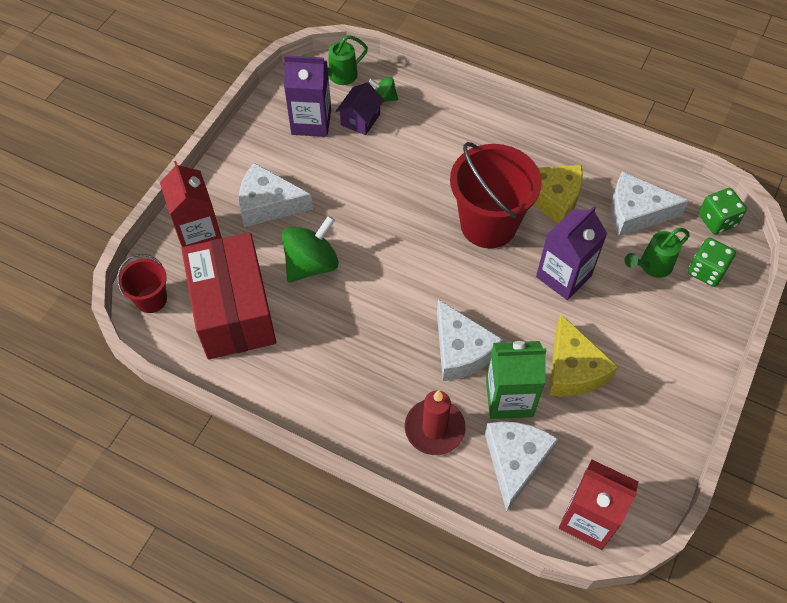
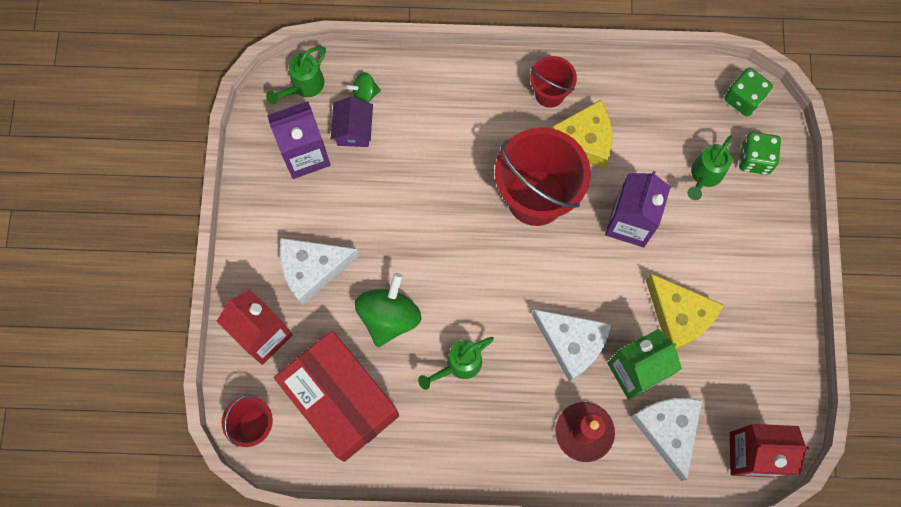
camera: 25 degrees left, 15 degrees up
(350, 326) = (459, 365): none -> green watering can
(540, 153) = (549, 93): none -> red bucket
(636, 212) = (666, 122): white cheese -> none

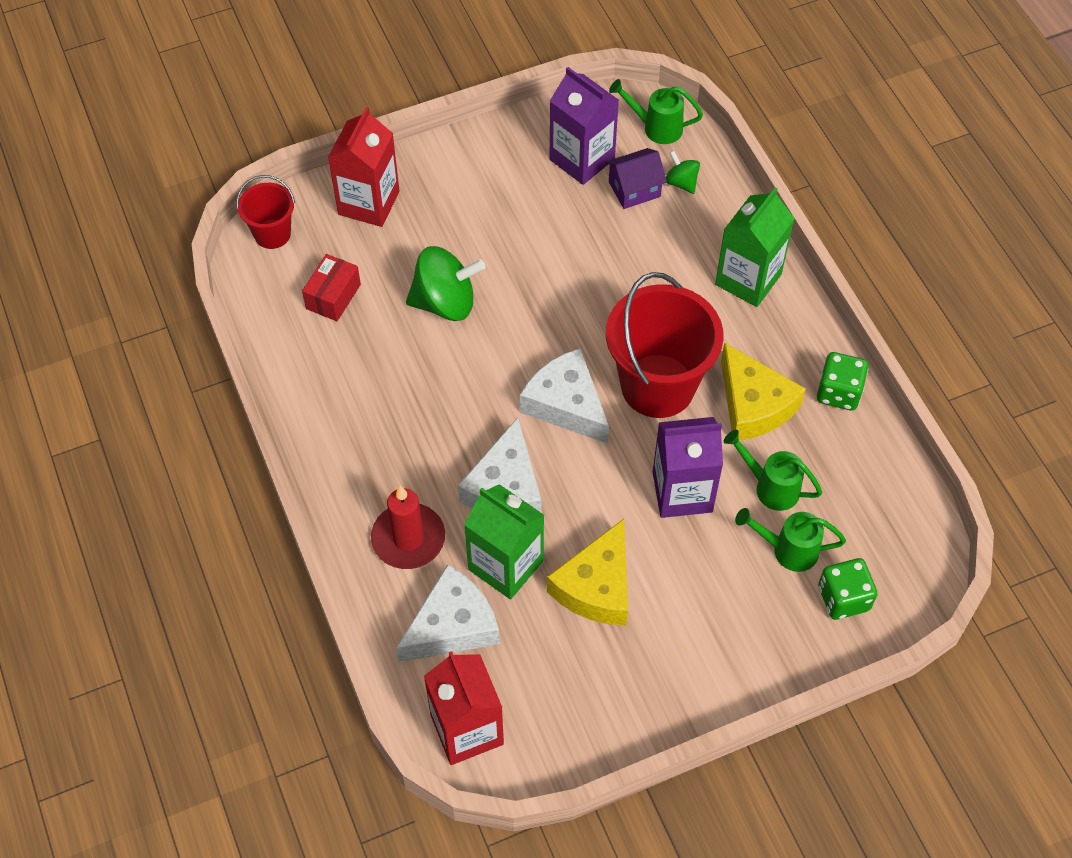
camera: 65 degrees right, 15 degrees down
(312, 269) = (461, 215): white cheese -> white cheese (566, 404)
(341, 400) = (333, 296): red box -> red box, size x0.44
(459, 365) = (424, 387): green watering can -> green watering can (770, 487)
(475, 91) = (748, 279): none -> green carton
(549, 93) = (790, 351): red bucket -> none
(743, 99) = (915, 557): green dice -> green dice (838, 392)

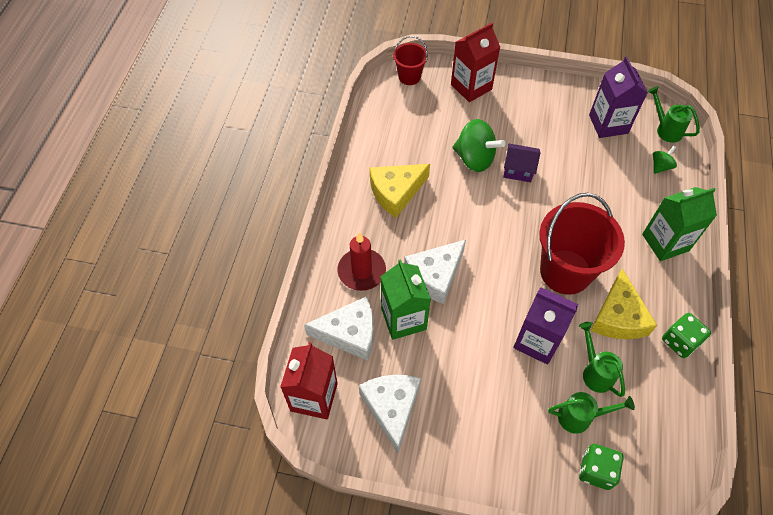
camera: 35 degrees right, 0 degrees up
(333, 296) = (417, 124): red box -> none
(566, 404) = (503, 251): white cheese -> white cheese (392, 408)
(596, 586) = (446, 364): yellow cheese -> yellow cheese (396, 192)
(634, 189) = (628, 156): purple house -> purple house (518, 170)
(681, 182) = (660, 166): green spinning top -> green spinning top turned 45 degrees clockwise
(788, 550) = (580, 417): green watering can -> green watering can turned 135 degrees clockwise

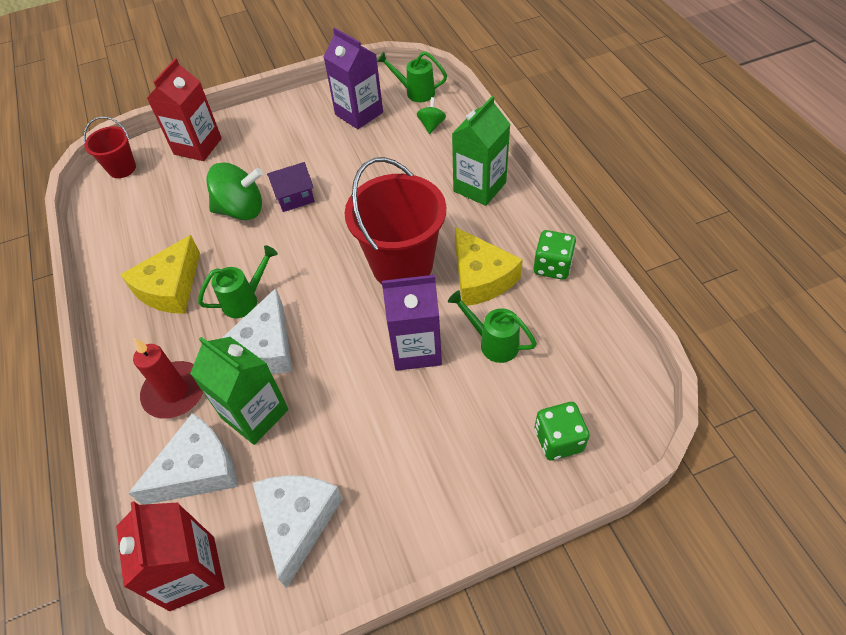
camera: 30 degrees left, 5 degrees down
(392, 408) = (298, 522): white cheese -> white cheese turned 45 degrees clockwise
(580, 417) = (507, 397): green watering can -> green watering can (245, 300)

